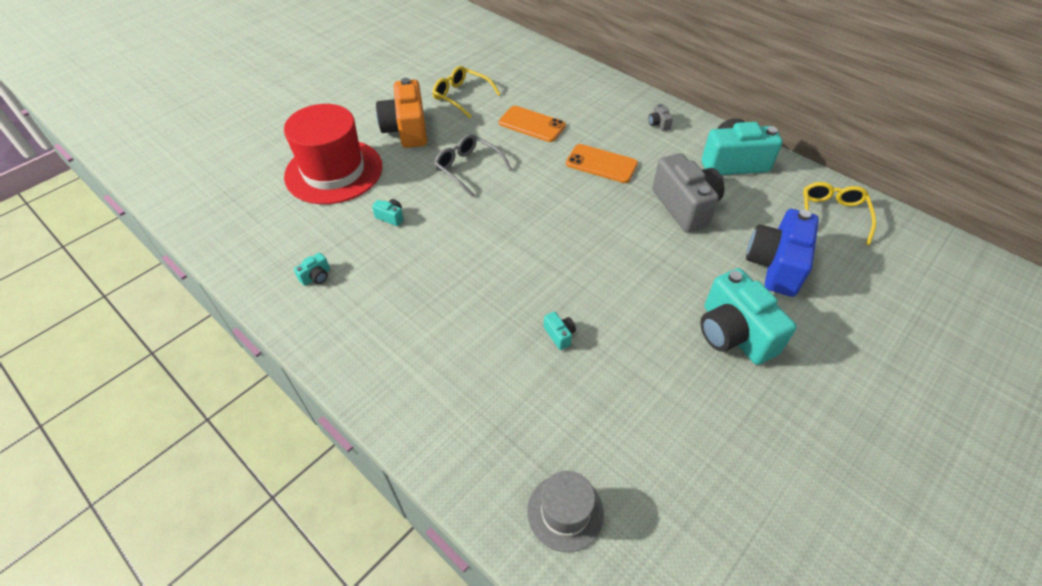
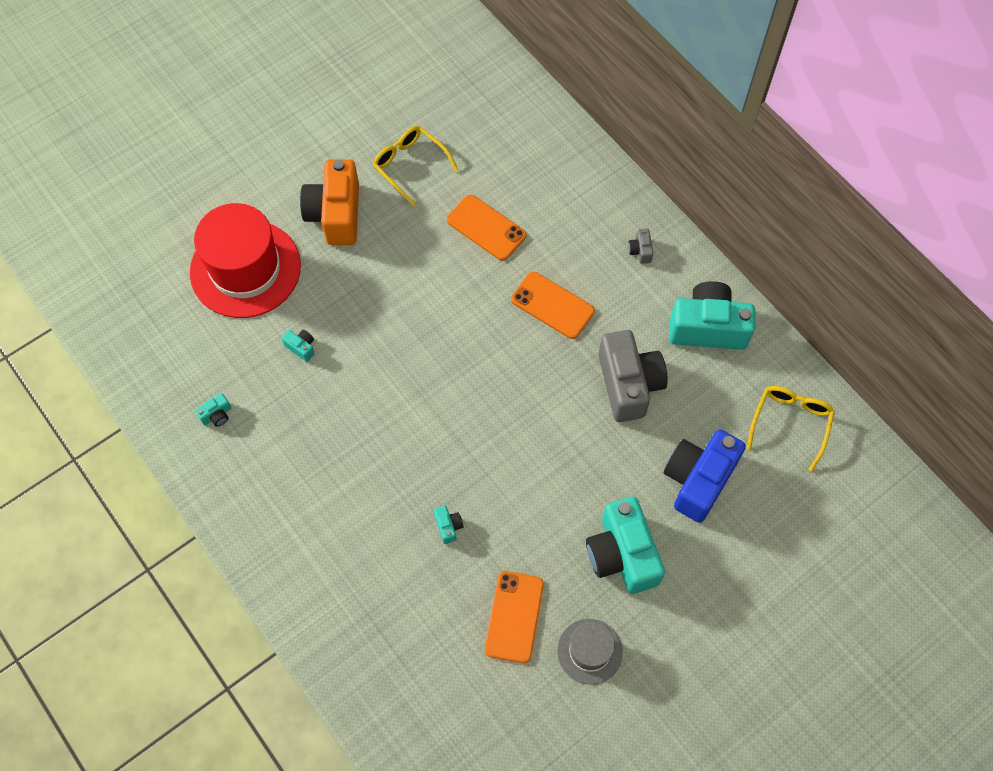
camera: 10 degrees right, 15 degrees up
(468, 168) = (397, 288): grey glasses -> none
(565, 512) = (410, 702): grey hat -> grey hat (589, 651)
(650, 405) = (514, 617): none -> orange phone

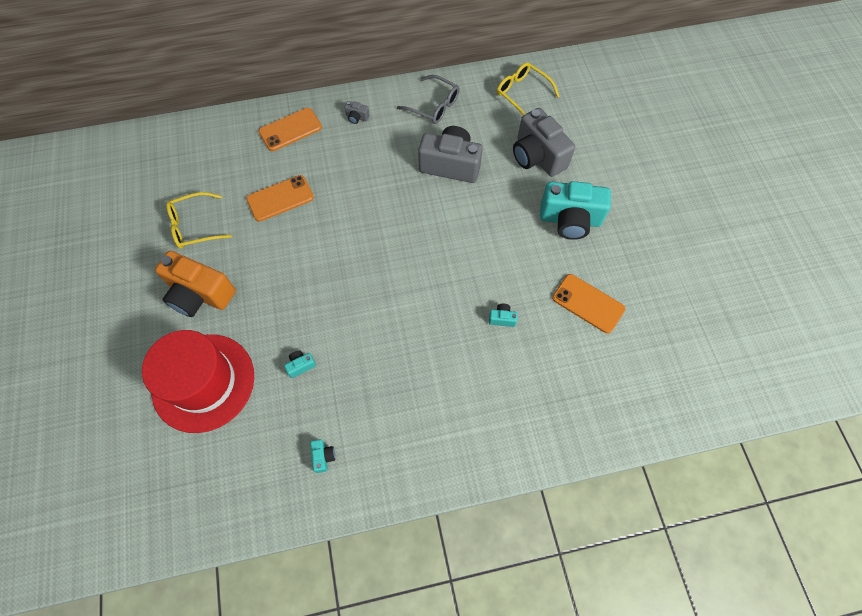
camera: 65 degrees left, 0 degrees up
(552, 305) = (366, 183): orange phone -> orange phone (290, 129)
(589, 651) = (630, 267): grey hat -> none
(698, 480) = (537, 156): blue camera -> grey camera
(707, 327) = (434, 106): turquoise camera -> grey glasses

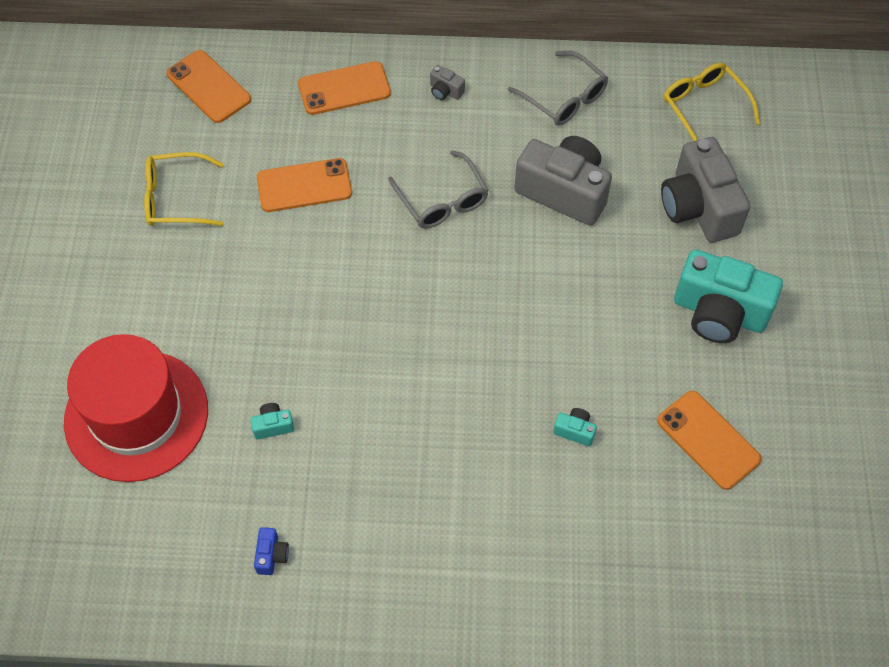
camera: 15 degrees right, 5 degrees down
(199, 147) = (209, 87): none -> orange phone
(200, 294) = (160, 295): orange camera -> none
(323, 457) = (271, 555): turquoise camera -> blue camera
(374, 188) = (442, 200): none -> grey glasses

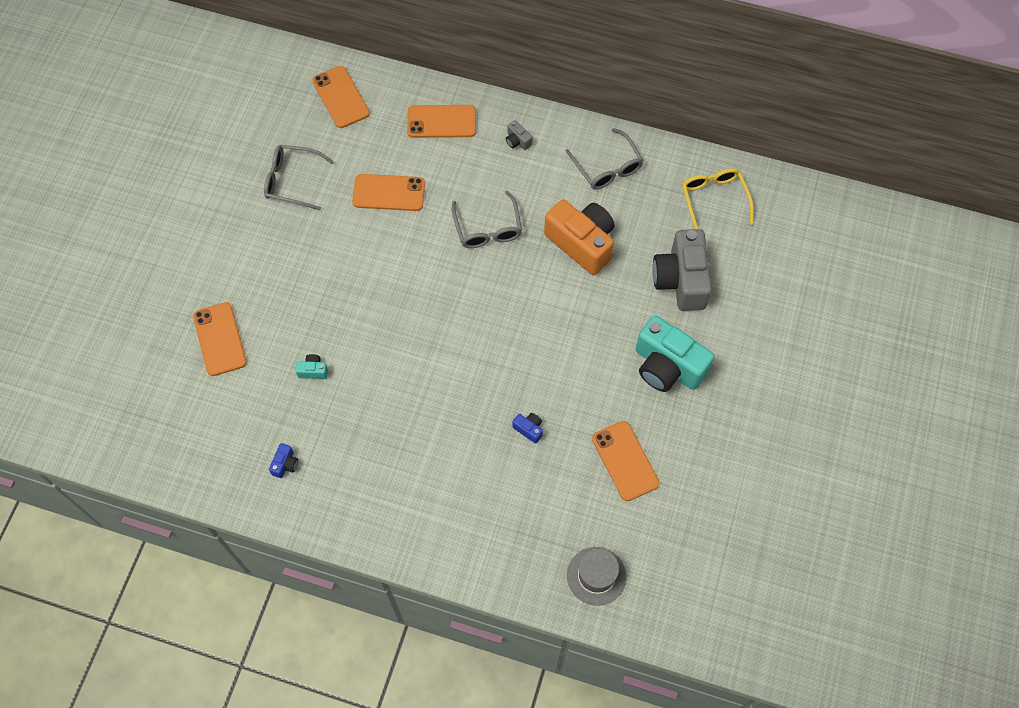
camera: 15 degrees right, 5 degrees up
(136, 415) = (220, 339): red hat -> orange phone
(175, 198) = (292, 181): yellow glasses -> grey glasses
(564, 191) = (582, 243): grey camera -> orange camera
(575, 431) = (529, 429): turquoise camera -> blue camera
(723, 594) = (596, 576): none -> grey hat

